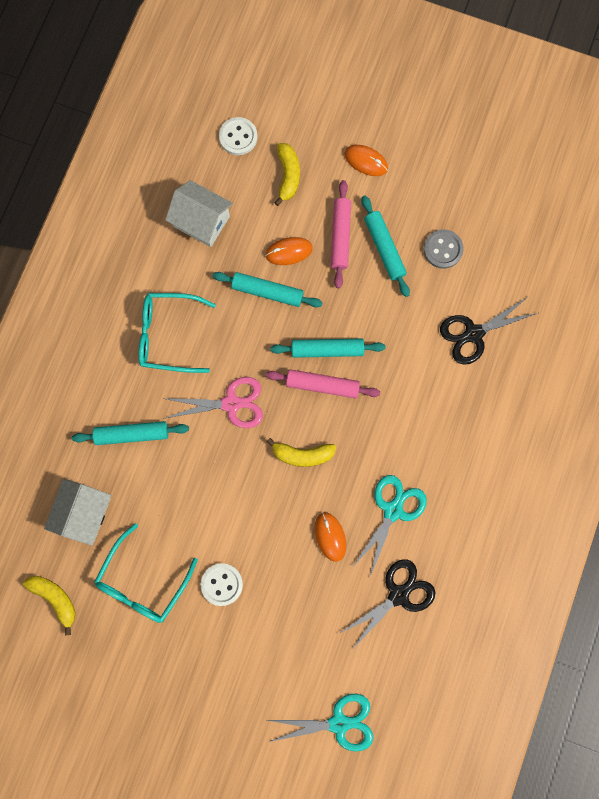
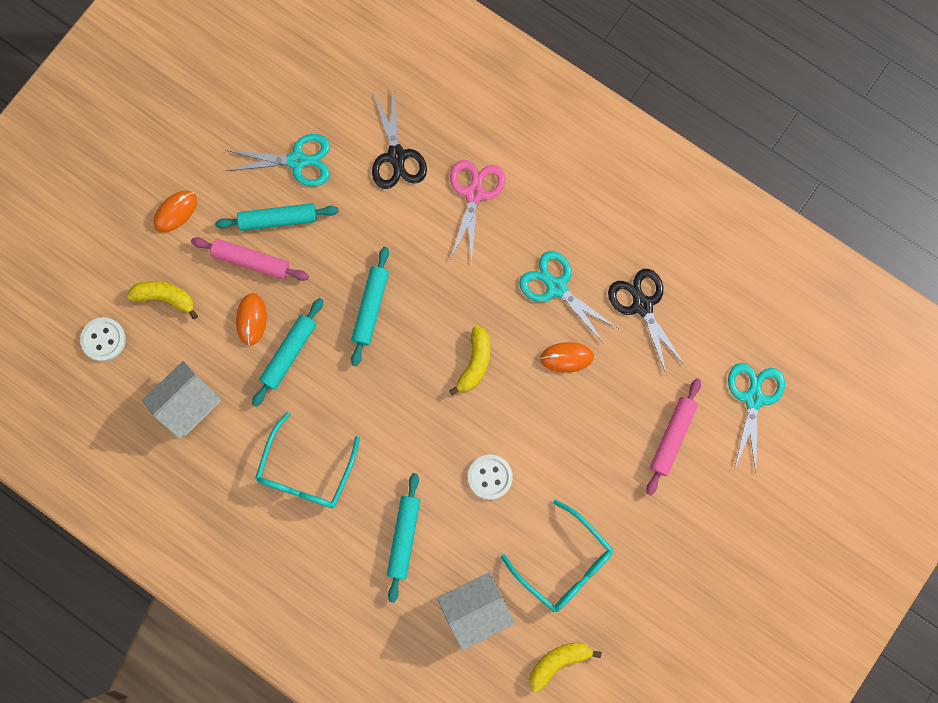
camera: 75 degrees left, 0 degrees up
(84, 513) = (475, 610): white house -> white house turned 60 degrees counterclockwise
(222, 584) = (587, 481): white button -> white button (490, 477)
(231, 403) = (400, 422): pink scissors -> pink scissors (474, 193)
(322, 385) = (407, 323): pink rolling pin -> pink rolling pin (672, 437)
(443, 249) = (298, 161): grey button -> turquoise scissors

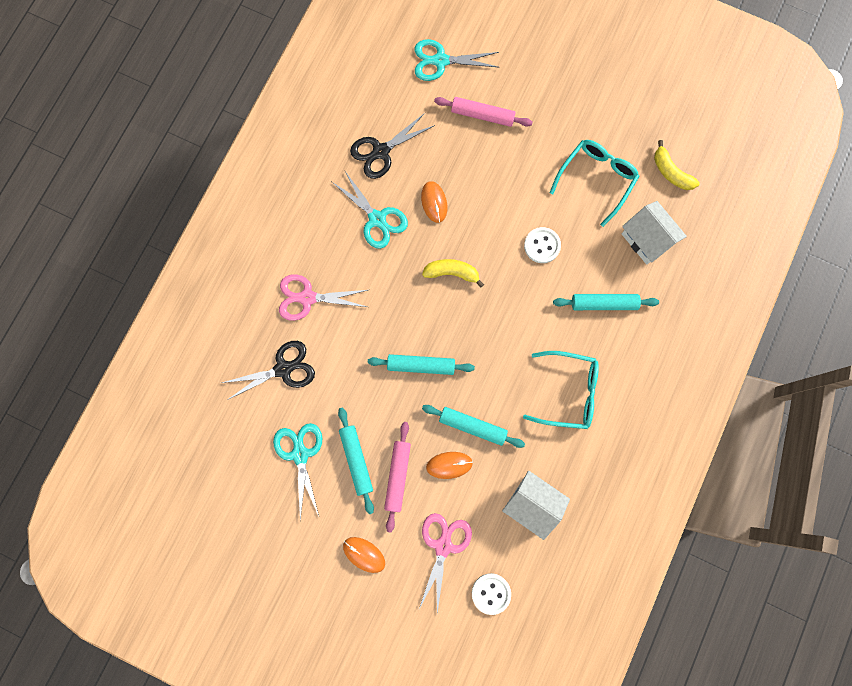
camera: 100 degrees left, 0 degrees up
(165, 297) = (443, 546): yellow banana -> pink scissors
(556, 287) = (377, 219): turquoise scissors -> turquoise scissors turned 75 degrees counterclockwise

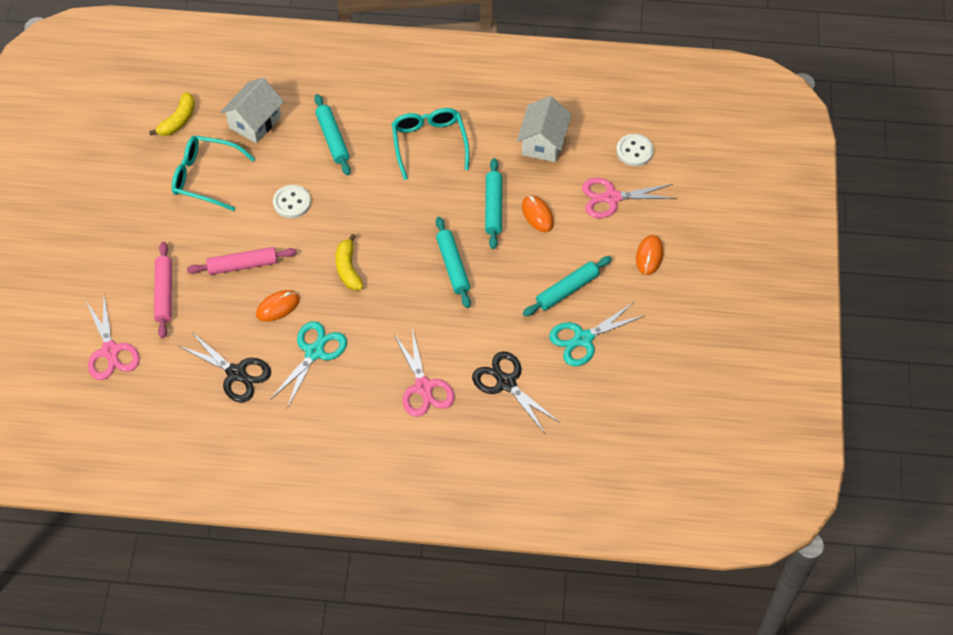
camera: 110 degrees left, 20 degrees down
(398, 476) = (566, 252): pink rolling pin -> pink rolling pin (243, 265)
(440, 61) = (110, 351): turquoise scissors -> pink scissors

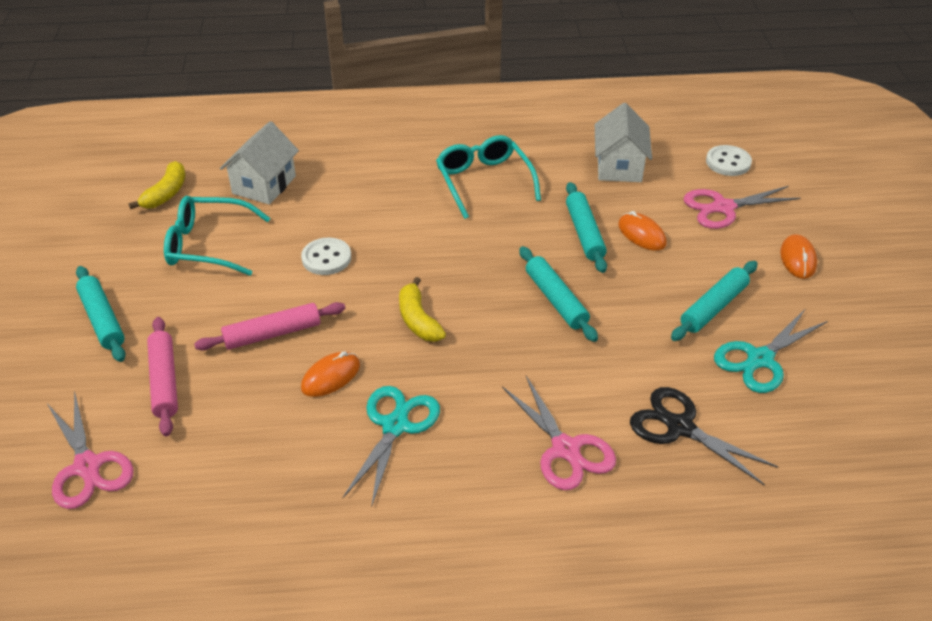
camera: 10 degrees left, 15 degrees down
(236, 373) = (285, 470): black scissors -> none
(333, 139) = (364, 190): turquoise rolling pin -> turquoise rolling pin (102, 319)

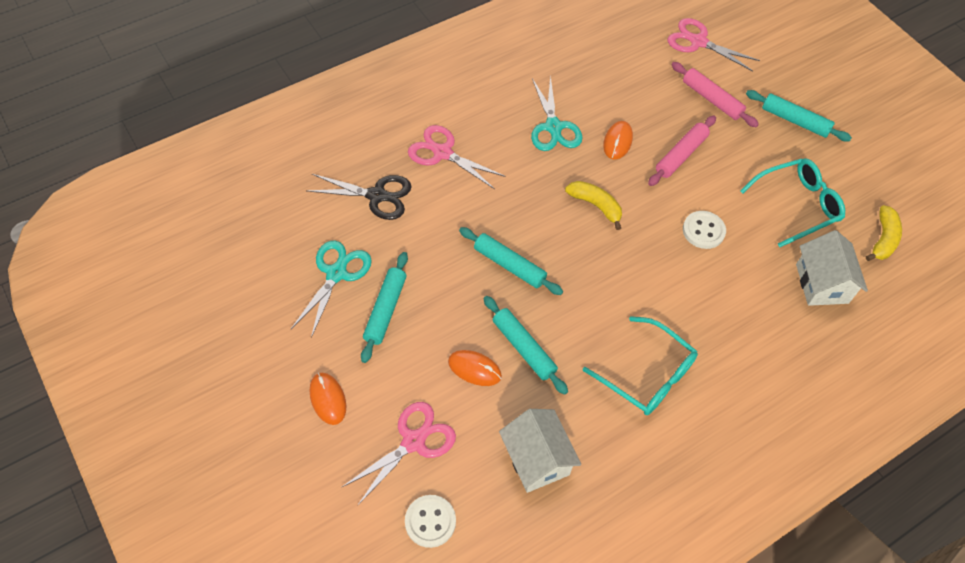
camera: 150 degrees right, 15 degrees up
(166, 193) = (883, 239): yellow banana -> yellow banana turned 150 degrees counterclockwise

